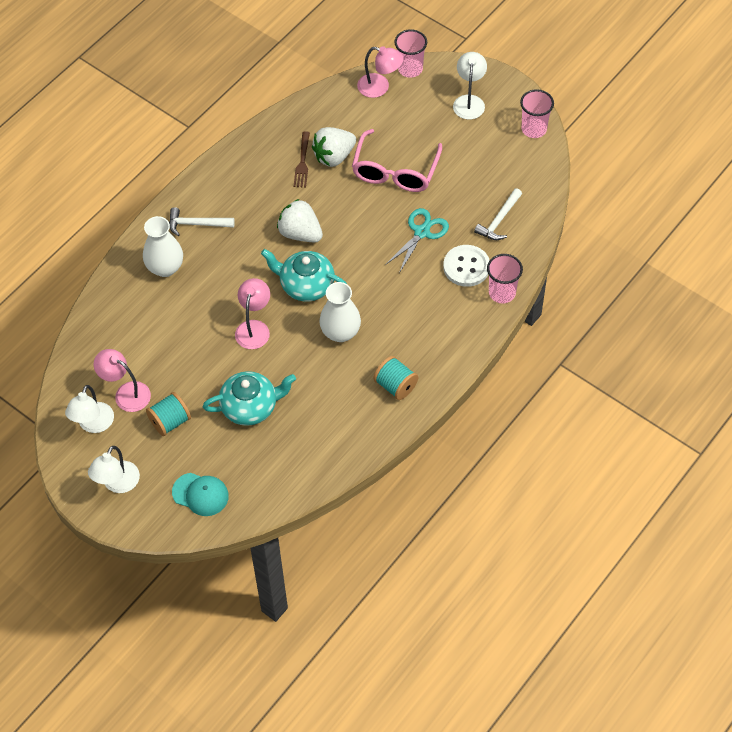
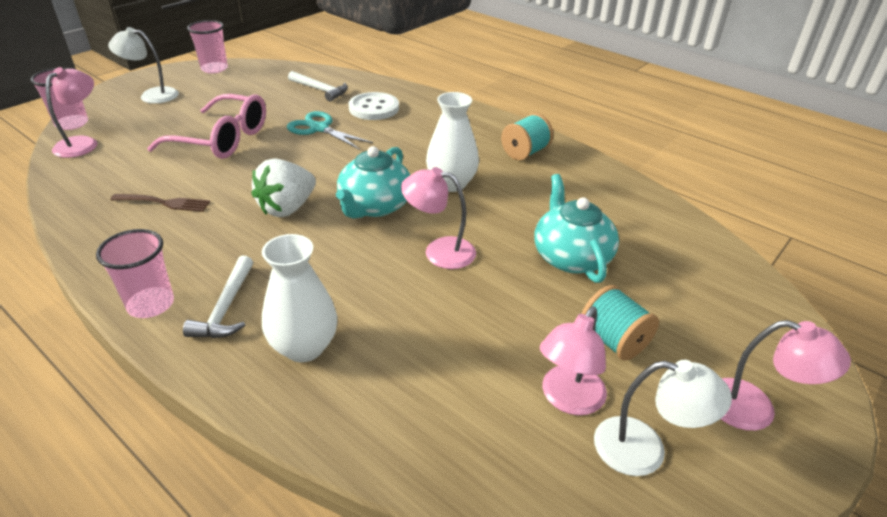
camera: 90 degrees left, 20 degrees down
(117, 484) = (755, 409): white lamp -> pink lamp
(200, 494) = (729, 307): turquoise cap -> none
(334, 156) = (171, 178): white strawberry -> none
(502, 293) = (410, 94): pink cup -> pink cup (151, 304)

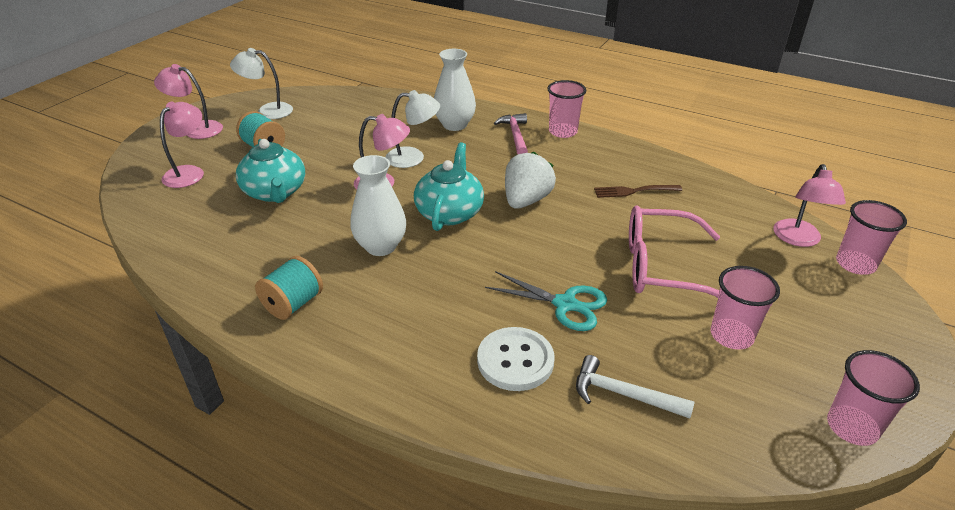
camera: 170 degrees right, 0 degrees up
(152, 95) = (846, 333): white lamp -> white lamp (413, 158)
(225, 102) = (731, 336): none -> pink cup
(226, 308) = (515, 135): white hammer -> pink hammer
(567, 399) = (301, 122): pink lamp -> pink lamp (189, 172)

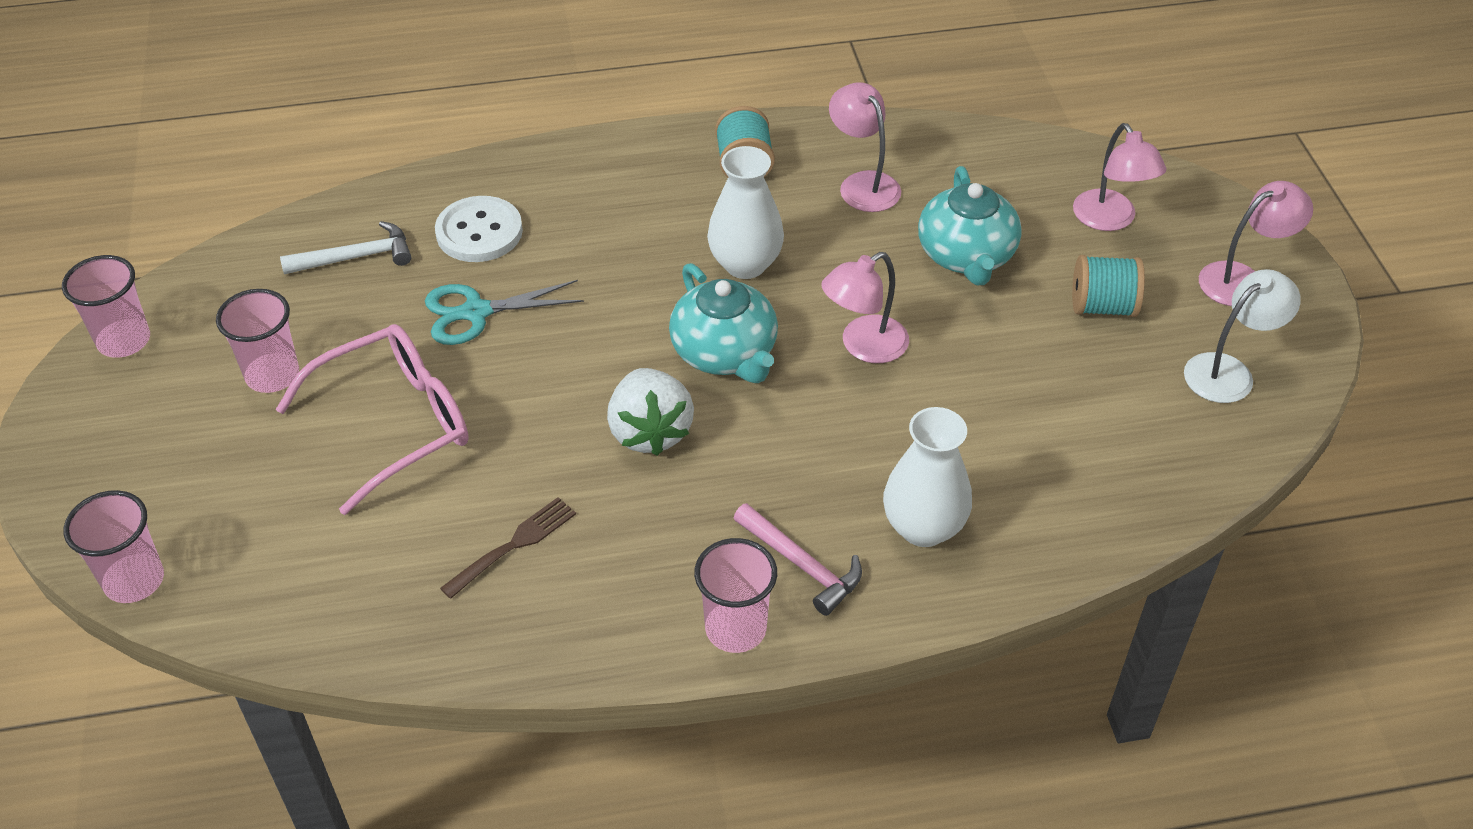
camera: 140 degrees right, 10 degrees up
(275, 192) = (966, 256): turquoise teapot -> turquoise teapot turned 120 degrees counterclockwise
(413, 158) = (888, 415): white lamp -> none
(798, 239) = (226, 585): pink lamp -> pink lamp (863, 184)

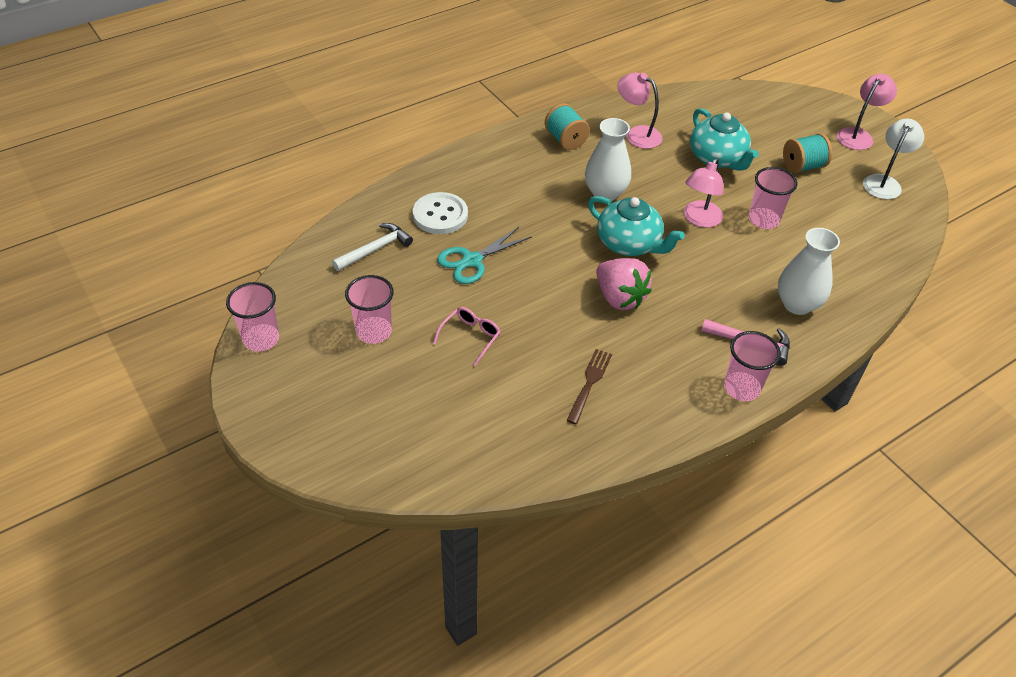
camera: 25 degrees left, 0 degrees up
(134, 580) = (376, 478): pink cup -> pink cup (763, 220)
(396, 423) = (470, 337): pink glasses -> pink glasses, size x0.49
(650, 431) = (619, 298): white strawberry -> pink strawberry
(1110, 220) = (774, 121): pink lamp -> none

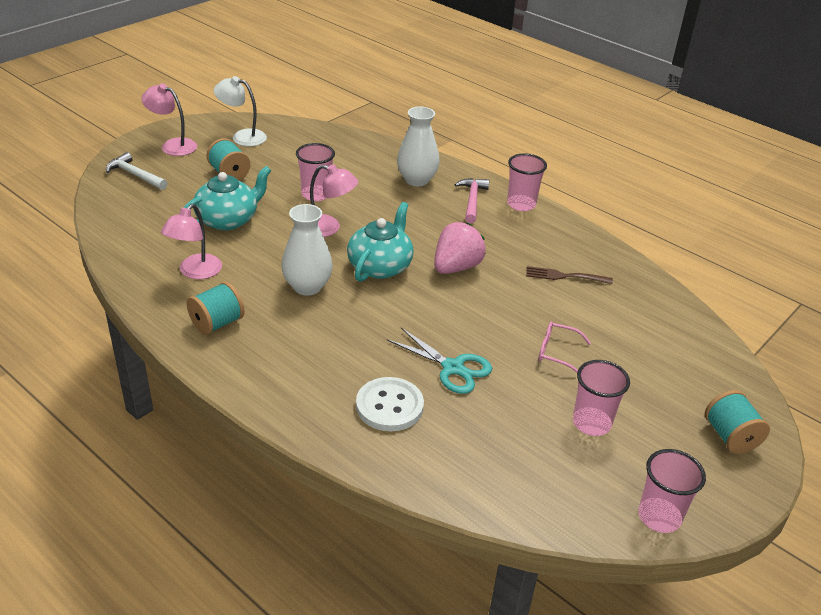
camera: 105 degrees left, 10 degrees down
(316, 428) = (730, 437): none -> turquoise spool
(375, 249) = (471, 451): white hammer -> white hammer (135, 175)

